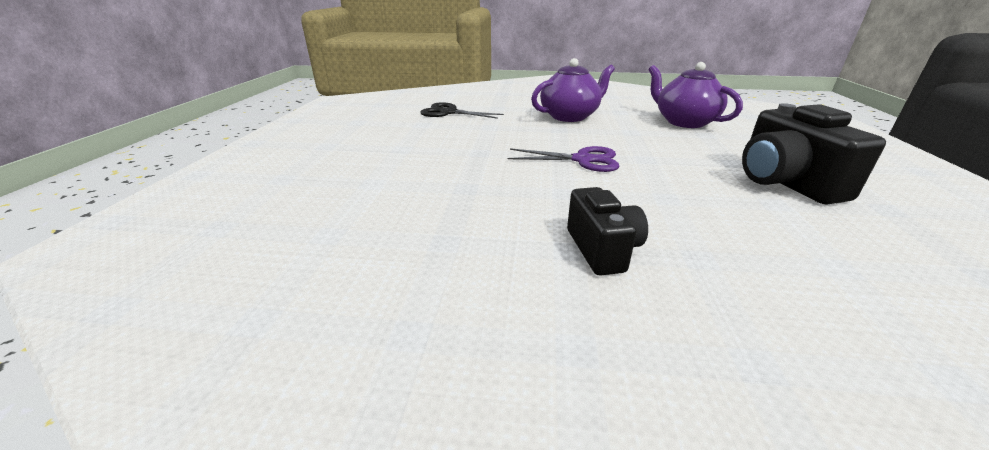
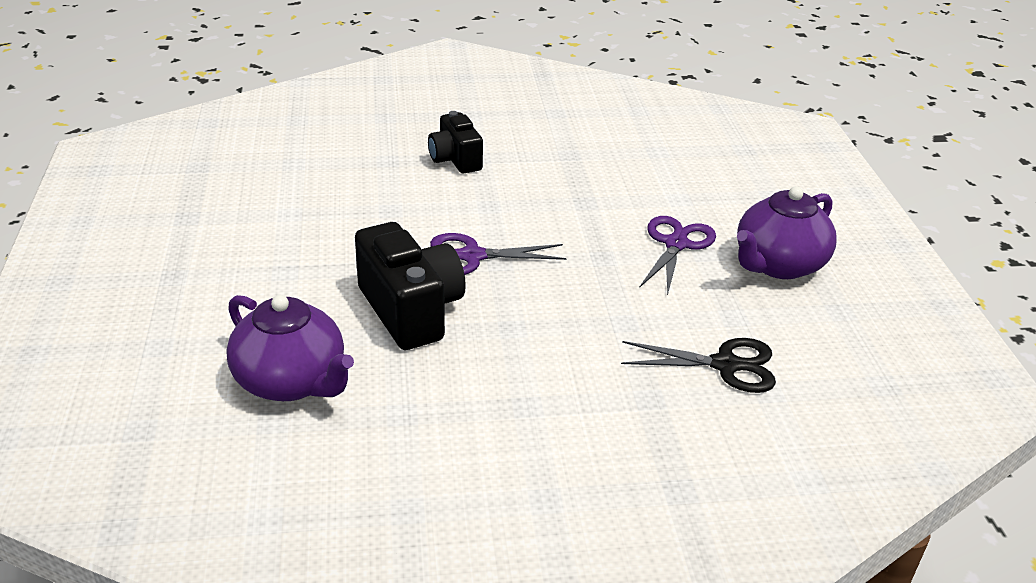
camera: 165 degrees right, 5 degrees up
(416, 155) = (676, 244): none -> purple scissors
(570, 116) = (499, 378): purple teapot -> purple teapot (778, 265)
(785, 183) = (253, 242): black camera -> black camera (410, 311)

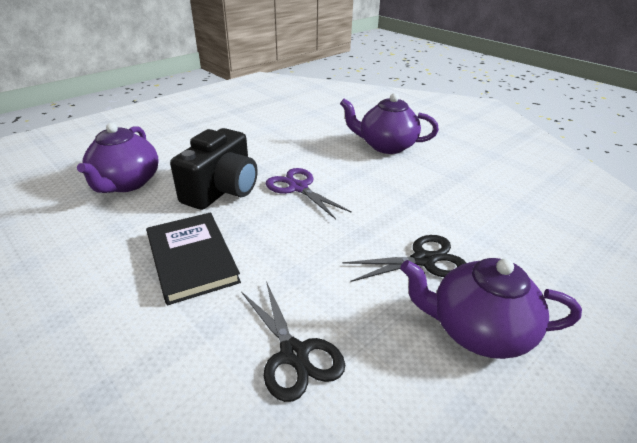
camera: 55 degrees right, 0 degrees up
(455, 160) = (386, 146): black camera -> purple teapot
(531, 378) = (192, 259): none -> black book
(676, 244) = (423, 260): purple scissors -> black scissors

